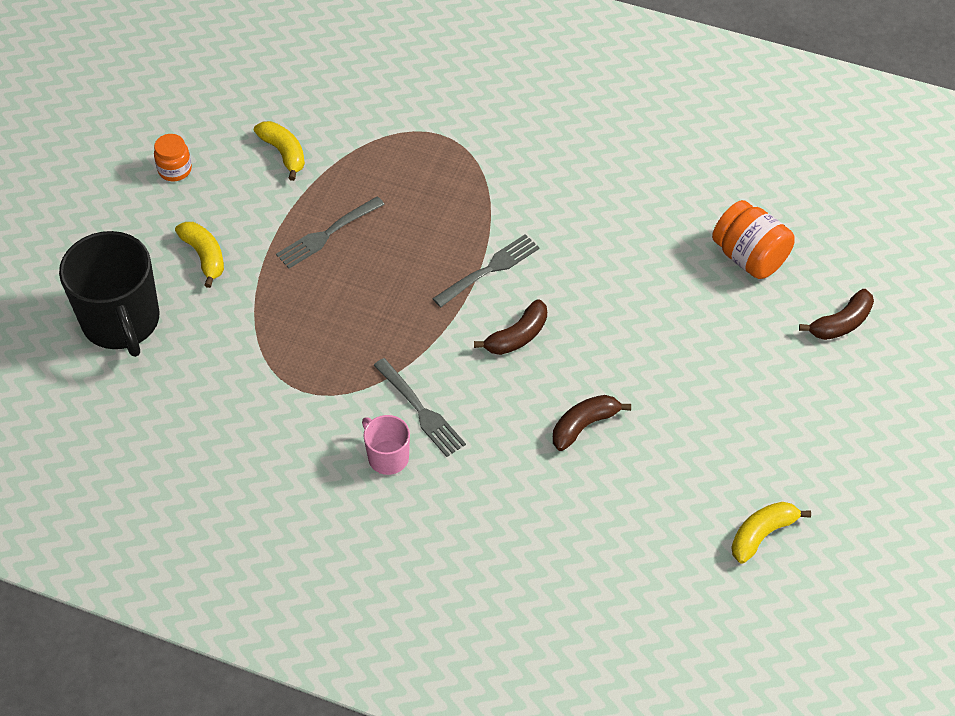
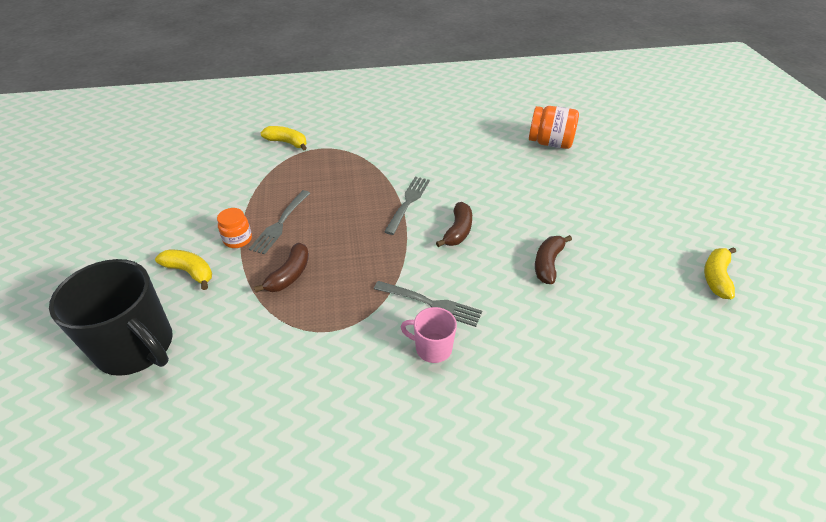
camera: 30 degrees left, 10 degrees down
(175, 170) = (136, 227): orange jar -> orange jar (238, 239)
(284, 153) = (218, 191): yellow banana -> yellow banana (287, 143)
(841, 323) = (628, 154): brown banana -> brown banana (289, 275)

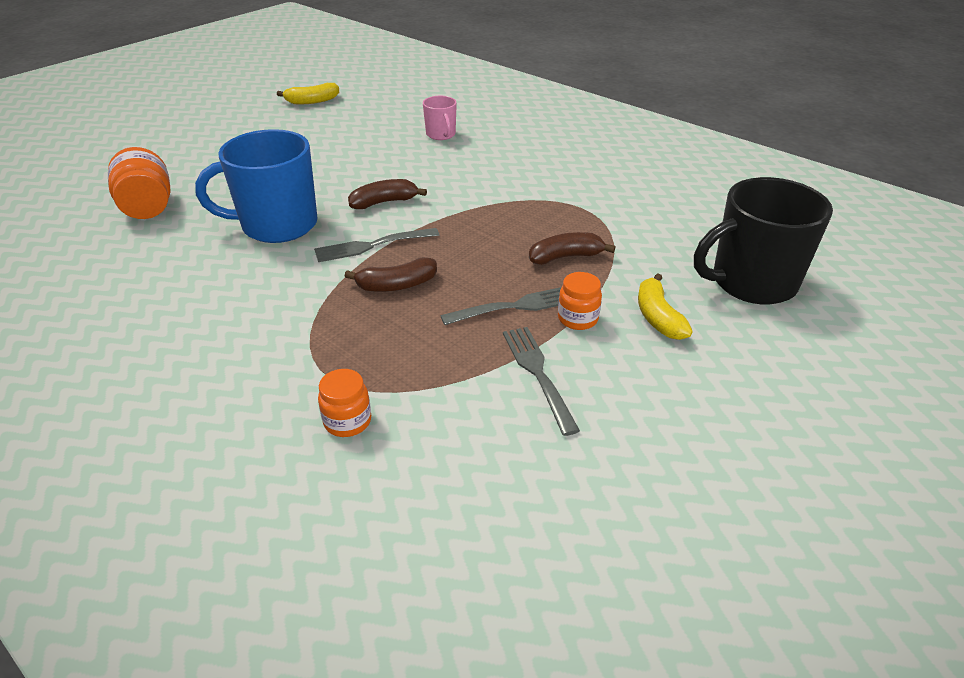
camera: 130 degrees left, 5 degrees down
(137, 347) = (751, 283): black mug -> black mug turned 105 degrees counterclockwise
(287, 143) = (347, 421): yellow banana -> orange jar
(430, 303) = (490, 181): grey fork -> grey fork (538, 374)
(432, 348) = (528, 165): pink mug -> pink mug (441, 135)
(475, 178) = (277, 225): none -> blue mug
(548, 264) = (375, 154): brown banana -> brown banana (397, 285)

